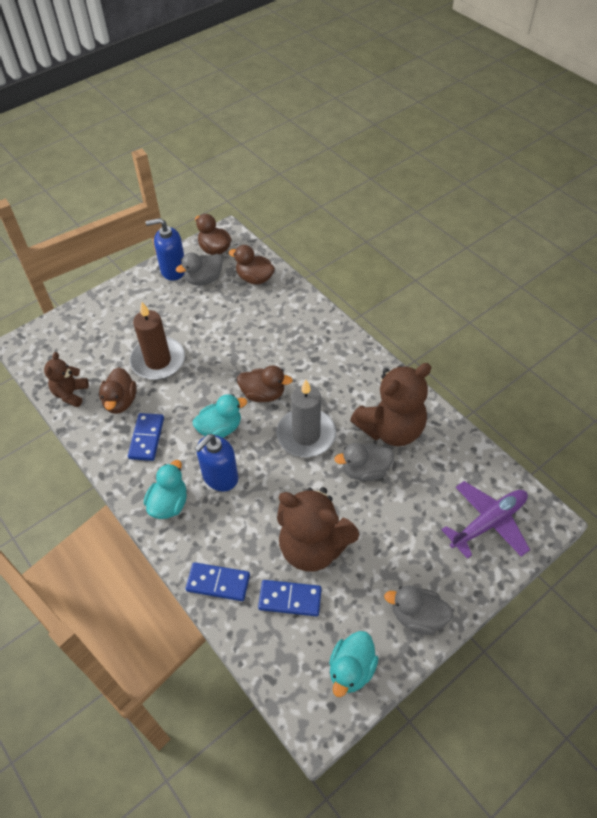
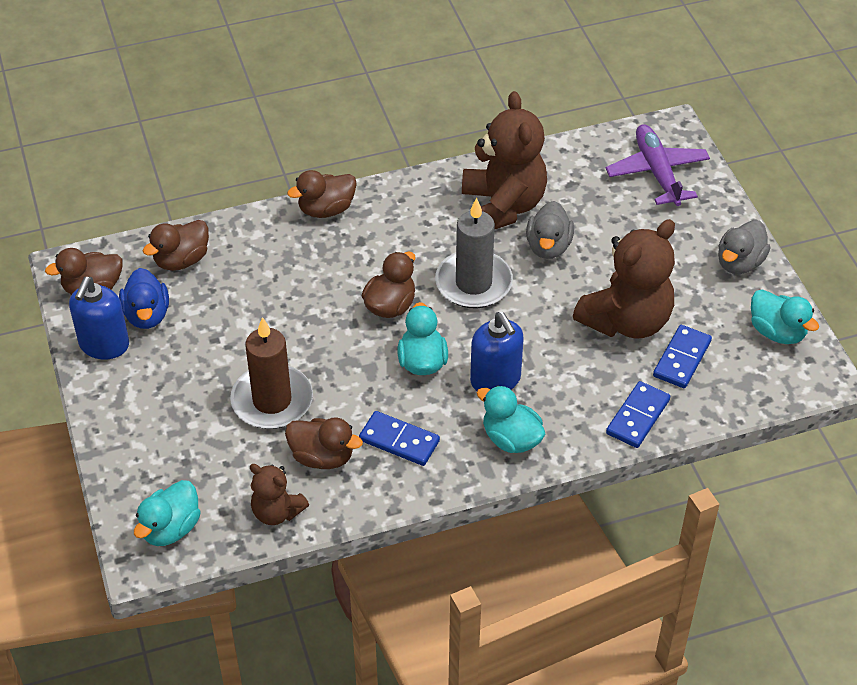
camera: 70 degrees left, 5 degrees down
(46, 348) = (170, 528): none -> turquoise duck
(204, 279) = (147, 315): grey duck -> blue duck
(334, 331) = (326, 209): none -> brown duck

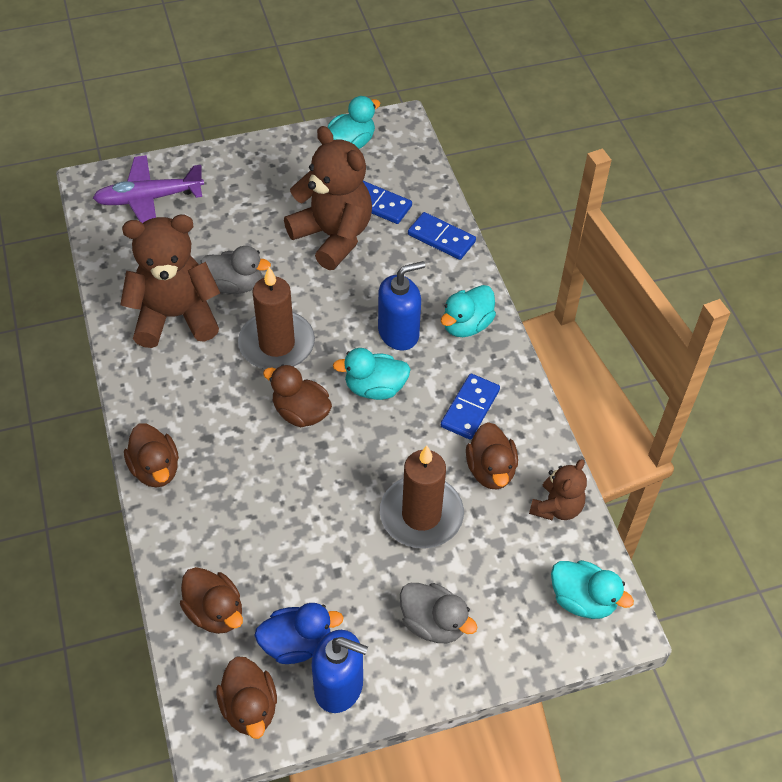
camera: 90 degrees left, 5 degrees up
(322, 457) = (490, 470): brown duck -> brown duck turned 150 degrees clockwise
(473, 283) = (277, 344): grey candle -> brown candle
(739, 263) = (271, 156): grey duck -> grey duck (433, 623)

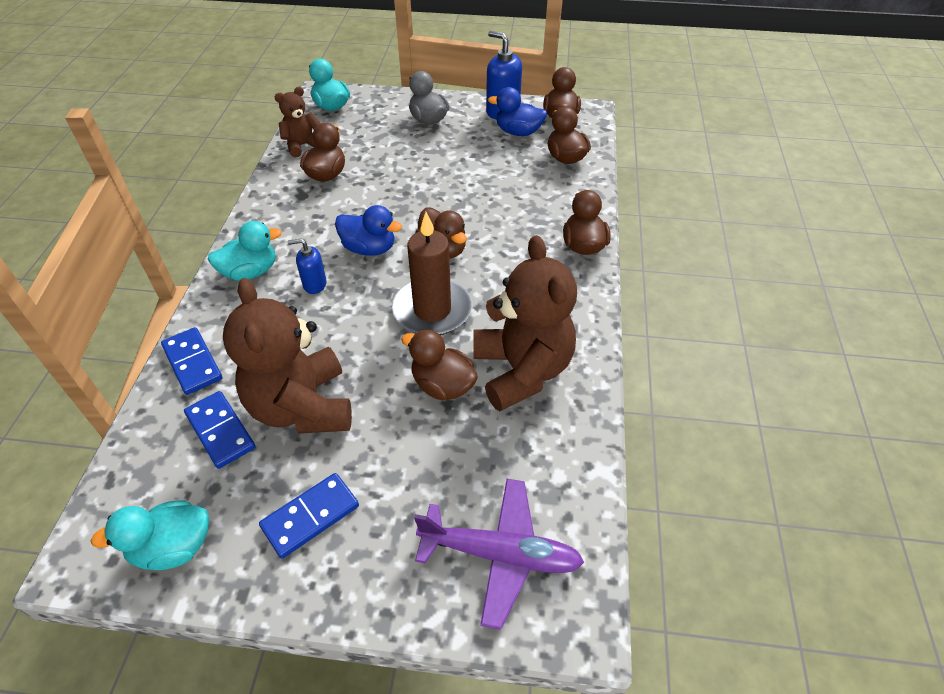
camera: 155 degrees left, 5 degrees down
(175, 316) = (521, 370): brown teddy bear -> brown teddy bear turned 120 degrees counterclockwise
(235, 284) = (442, 385): grey duck -> brown duck
(375, 388) = (369, 248): turquoise duck -> blue duck
(399, 333) = (314, 284): blue soap dispenser -> blue soap dispenser, size x0.59
(421, 515) = (395, 166): brown candle -> none
(470, 408) = (306, 213): blue domino -> blue domino (310, 516)

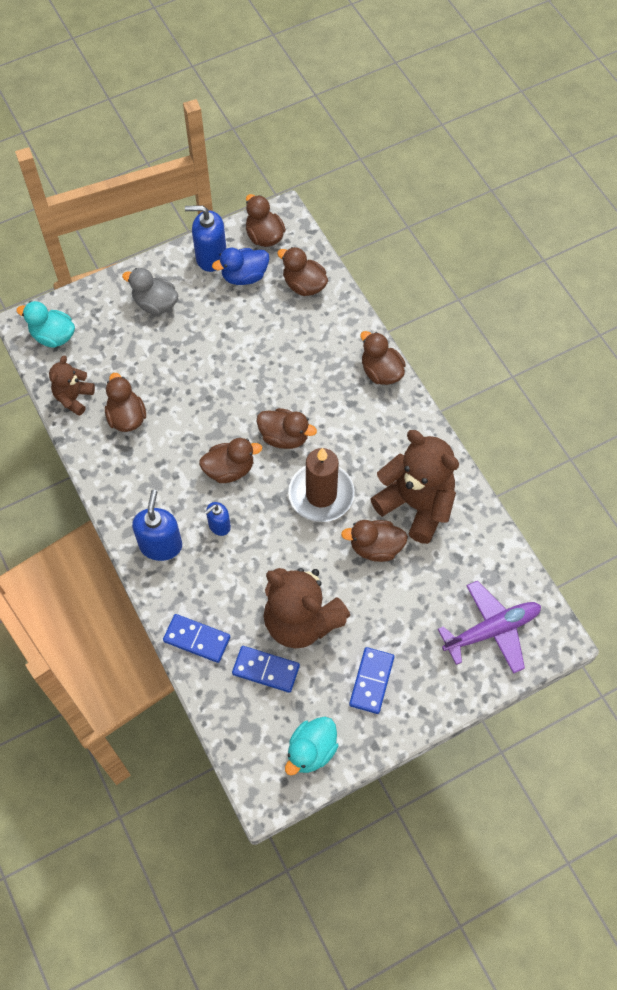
camera: 35 degrees left, 15 degrees up
(250, 272) = (161, 545): turquoise duck -> blue soap dispenser
(369, 248) = (229, 469): blue duck -> brown duck

